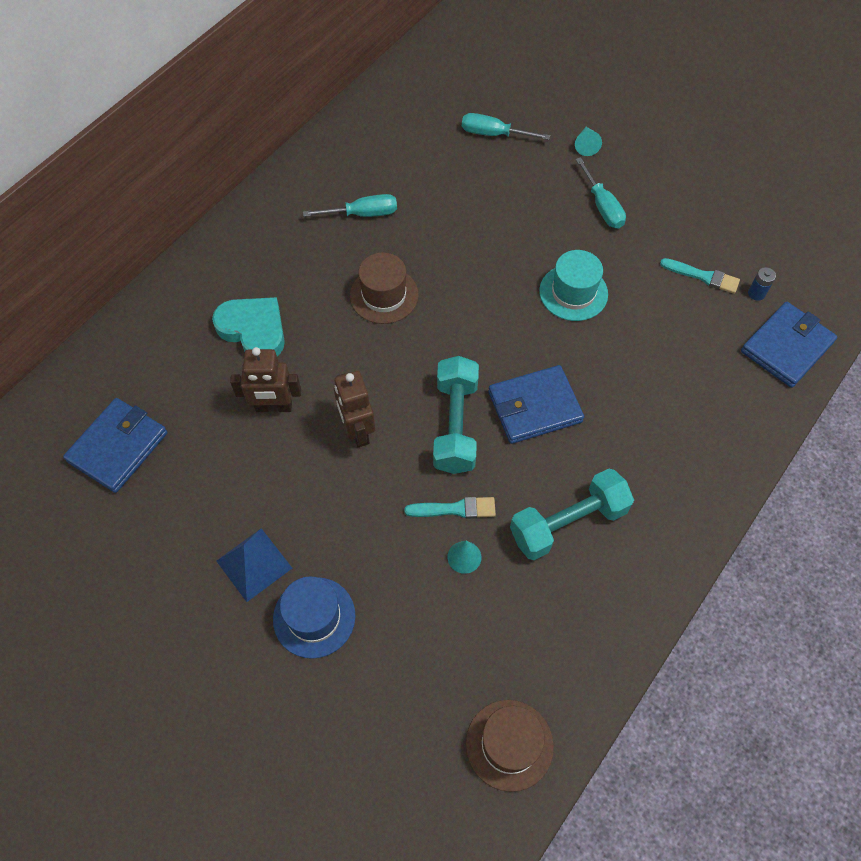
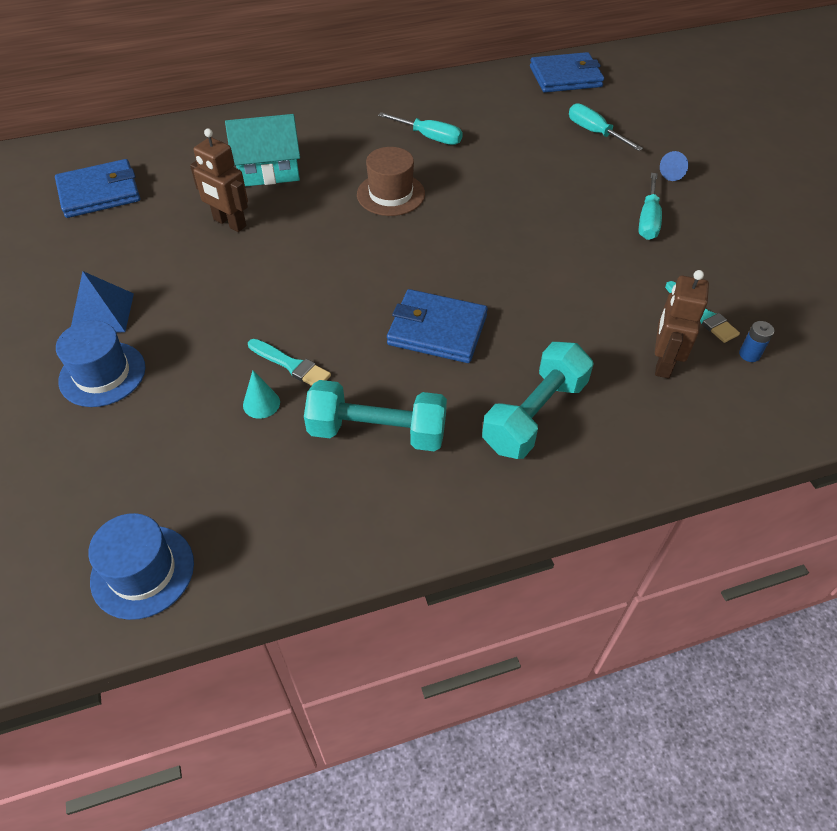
camera: 35 degrees right, 10 degrees down
(253, 330) = (268, 170): turquoise heart -> turquoise house
(357, 431) = (273, 270): brown robot -> brown robot (663, 362)
(455, 425) = (355, 307): turquoise dumbbell -> turquoise dumbbell (534, 415)
(509, 745) = (142, 571): brown hat -> blue hat
(573, 292) = (558, 267): turquoise hat -> none
(586, 145) = (675, 172): turquoise cone -> blue cone
(786, 347) = (743, 414): blue wallet -> blue wallet (565, 77)

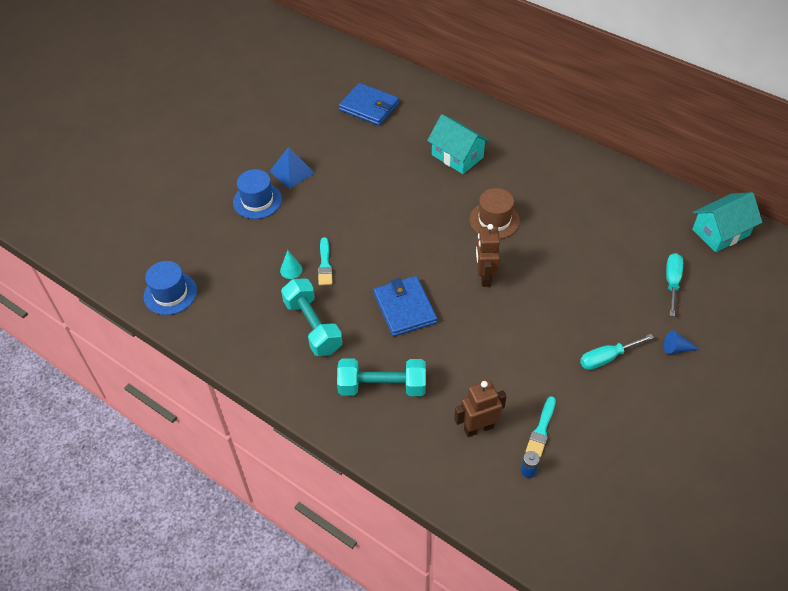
camera: 55 degrees right, 0 degrees up
(229, 223) = (399, 171): brown robot -> brown robot (484, 276)
(429, 137) = (568, 204): turquoise screwdriver -> none
(565, 77) = (720, 232): blue wallet -> turquoise house

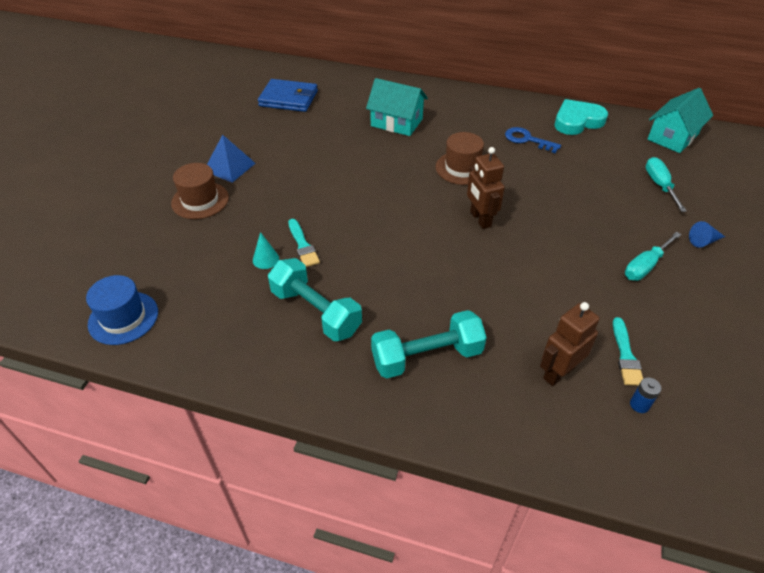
camera: 20 degrees left, 5 degrees down
(257, 201) = (200, 200): blue hat -> brown hat
(405, 308) = (412, 268): blue wallet -> none
(572, 203) = (527, 140): none -> blue key
(633, 193) = (577, 121): none -> turquoise heart

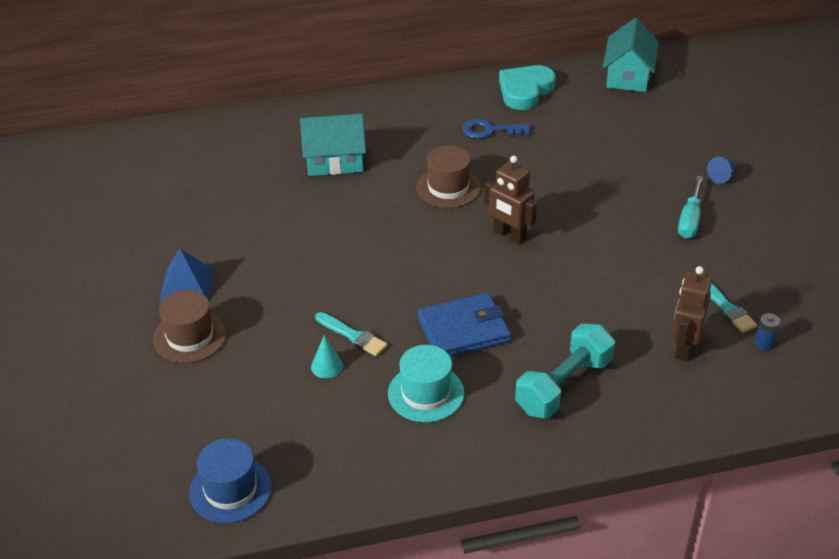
camera: 30 degrees left, 5 degrees down
(288, 98) = (178, 177): blue wallet -> blue wallet (463, 330)
(316, 311) = (426, 393): turquoise dumbbell -> turquoise hat
(660, 185) = (650, 134): turquoise screwdriver -> none

